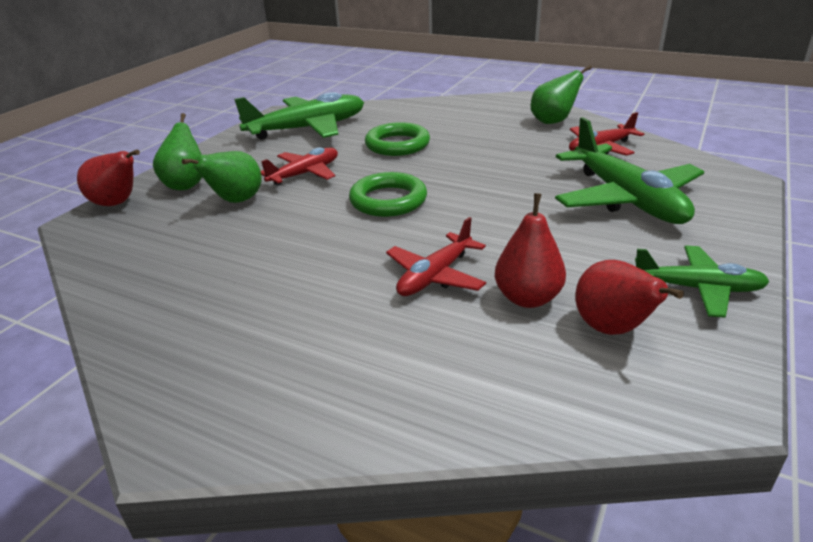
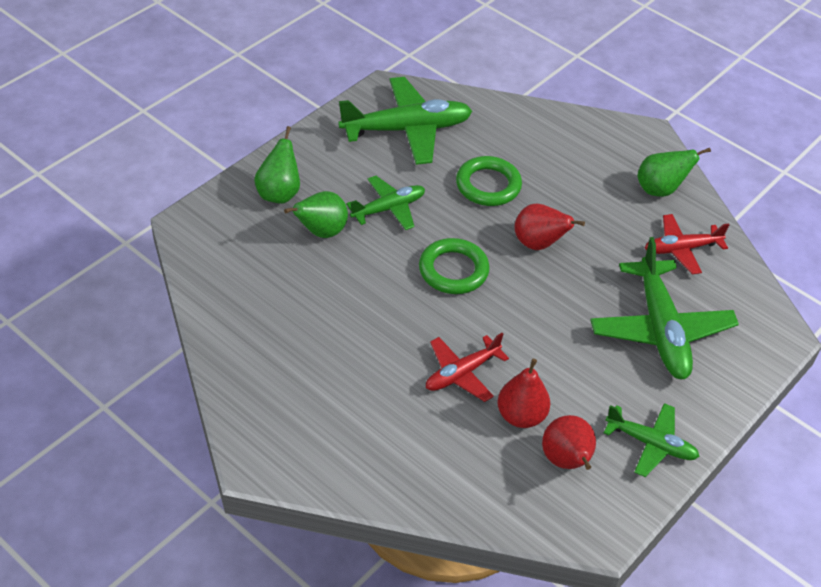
camera: 10 degrees right, 15 degrees up
(117, 203) = (218, 205): red pear -> red pear (538, 244)
(305, 174) = (388, 208): red plane -> green plane

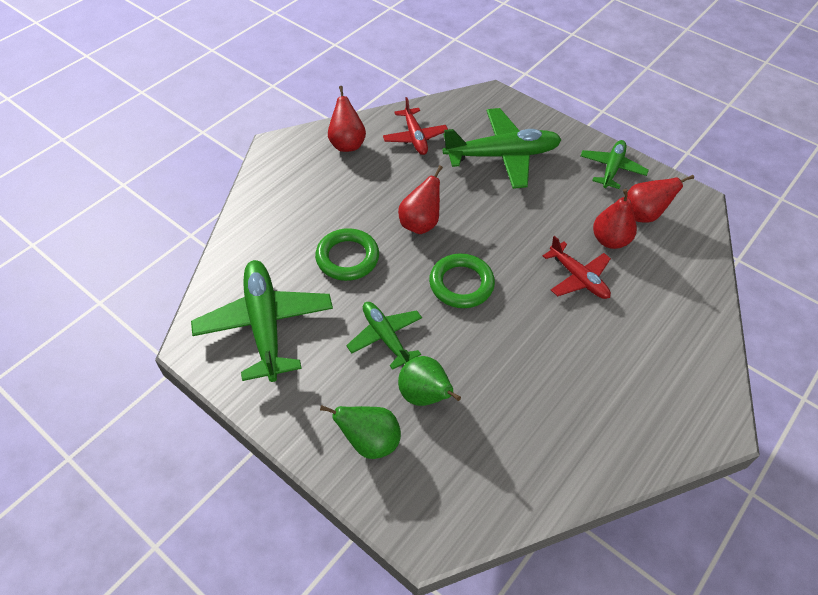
camera: 90 degrees left, 5 degrees up
(660, 190) = (347, 144): green pear -> red pear

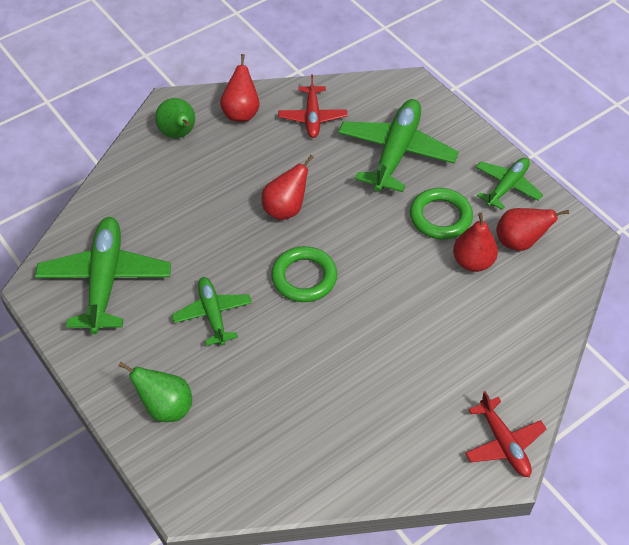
camera: 15 degrees right, 0 degrees up
(347, 258) = (203, 230): green ring -> green ring (440, 217)
(425, 396) = (230, 376): green pear -> green pear (179, 134)
(502, 155) = (396, 152): green plane -> green plane turned 75 degrees counterclockwise
(578, 278) = (424, 294): red plane -> red plane (504, 443)

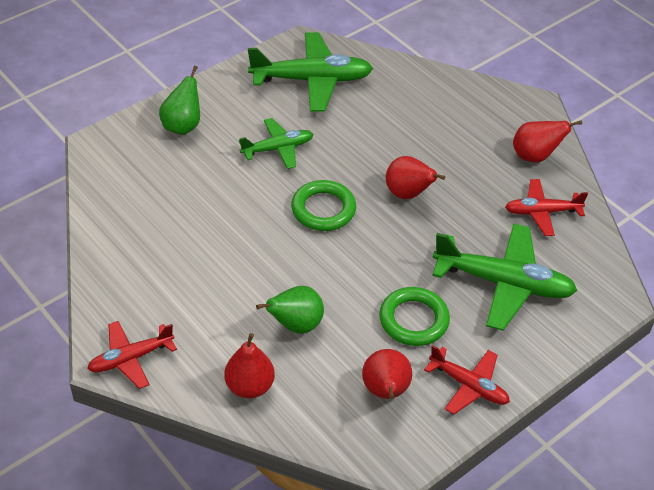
camera: 85 degrees right, 5 degrees down
(179, 134) = (495, 113): green pear -> green pear (295, 325)
(473, 262) = (353, 346): red pear -> red pear (250, 386)
(507, 186) = (469, 385): green plane -> red plane

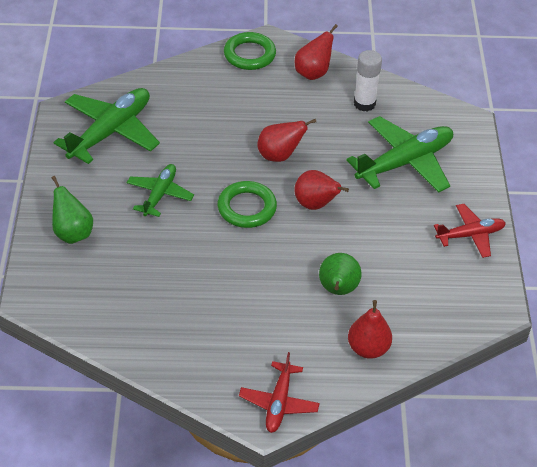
camera: 50 degrees left, 0 degrees up
(385, 391) = (438, 279): red pear -> red pear (315, 204)
(413, 320) = (392, 226): green ring -> green ring (249, 54)
(542, 212) = (364, 104): red plane -> white glue stick

